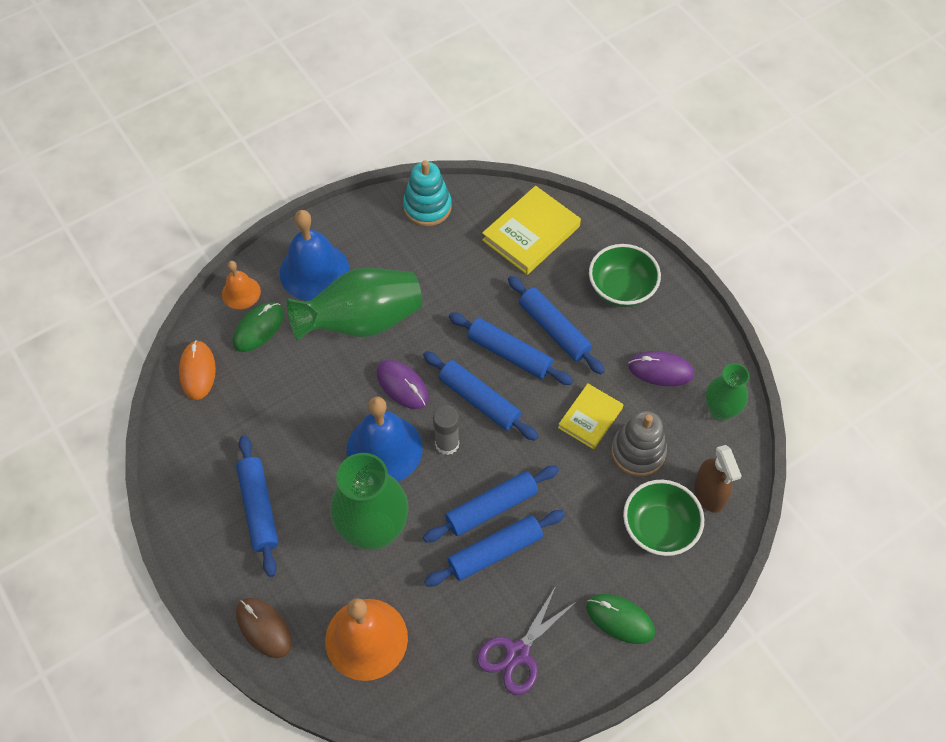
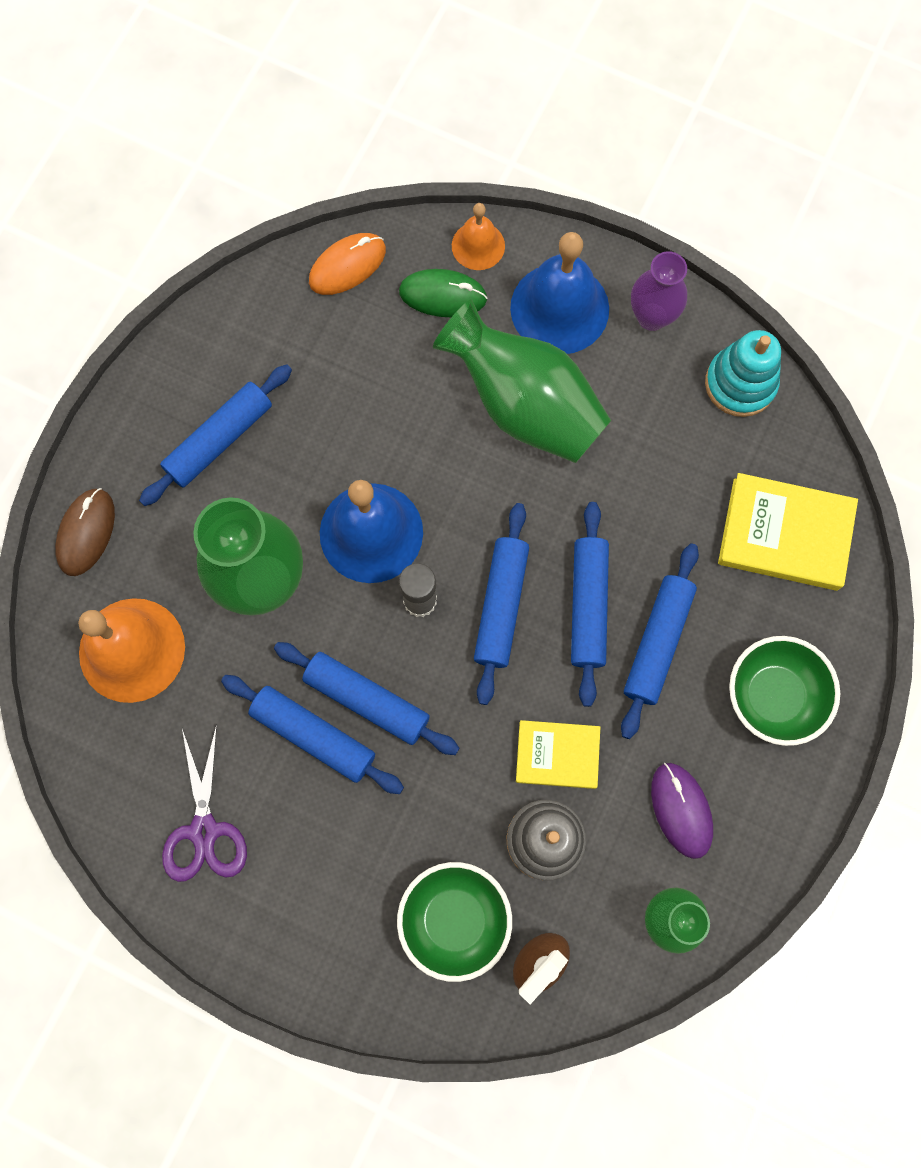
camera: 60 degrees right, 15 degrees up
(355, 228) = (652, 317): none -> purple vase
(402, 385) = (466, 504): purple mouse -> none
(518, 653) = (204, 830): purple scissors -> purple scissors turned 105 degrees counterclockwise
(620, 619) = (309, 930): green mouse -> none

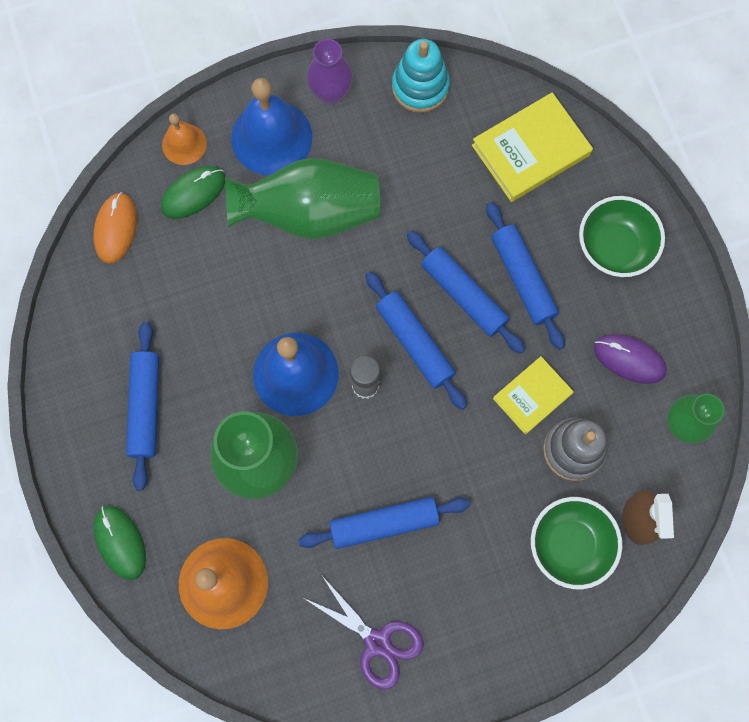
camera: 45 degrees left, 0 degrees up
(86, 533) = (120, 542): brown mouse -> green mouse
(367, 700) = (394, 472): blue rolling pin -> none

